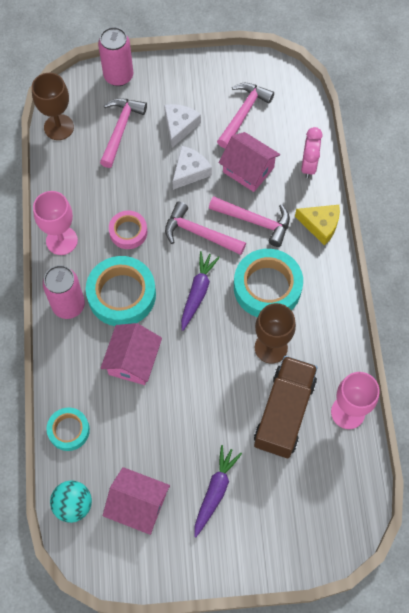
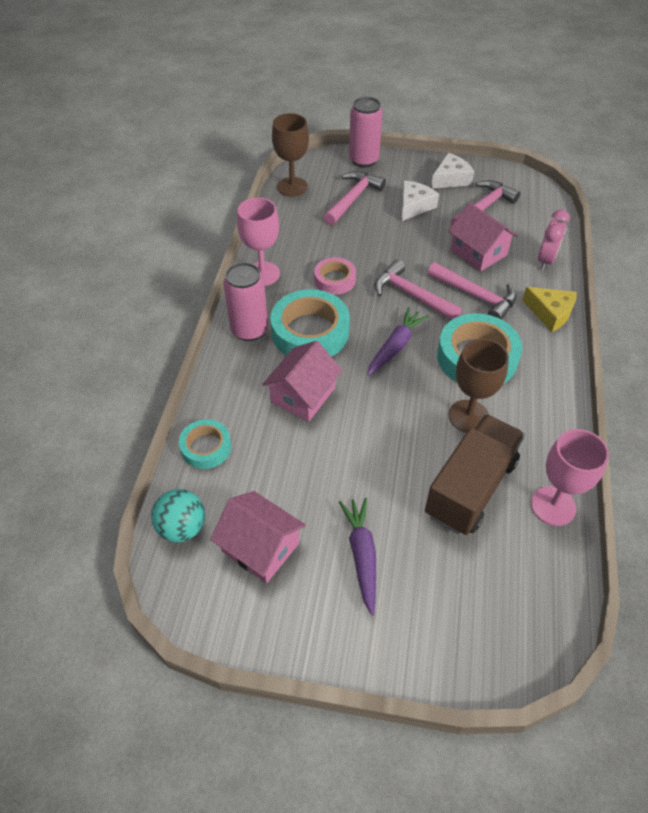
camera: 15 degrees right, 15 degrees down
(190, 171) = (415, 243): white cheese -> white cheese (451, 179)
(215, 491) = (362, 556): purple carrot -> purple carrot turned 45 degrees counterclockwise

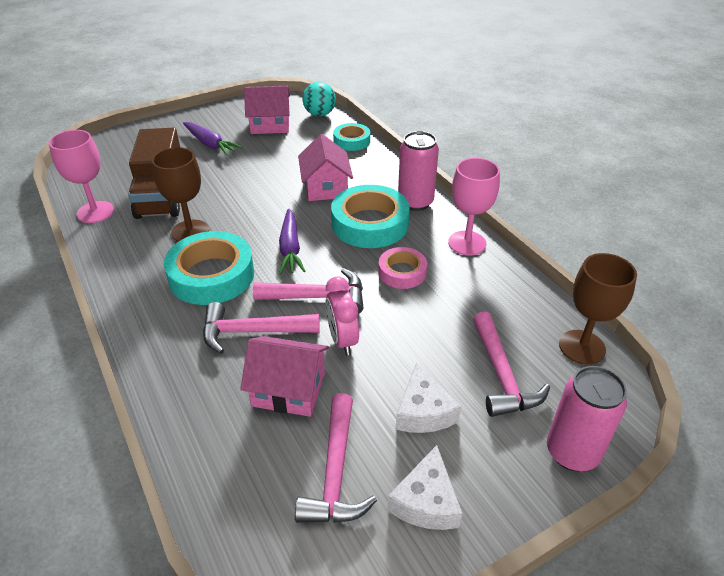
camera: 140 degrees right, 10 degrees down
(546, 260) = (196, 429): pink clock -> pink clock (342, 340)
(550, 313) = (159, 357): yellow cheese -> none

